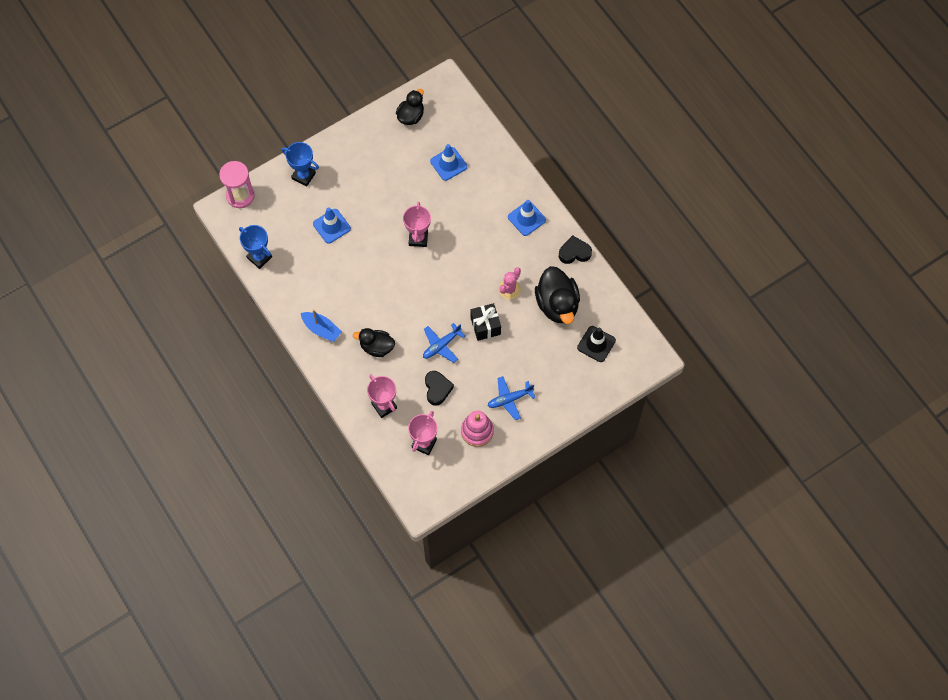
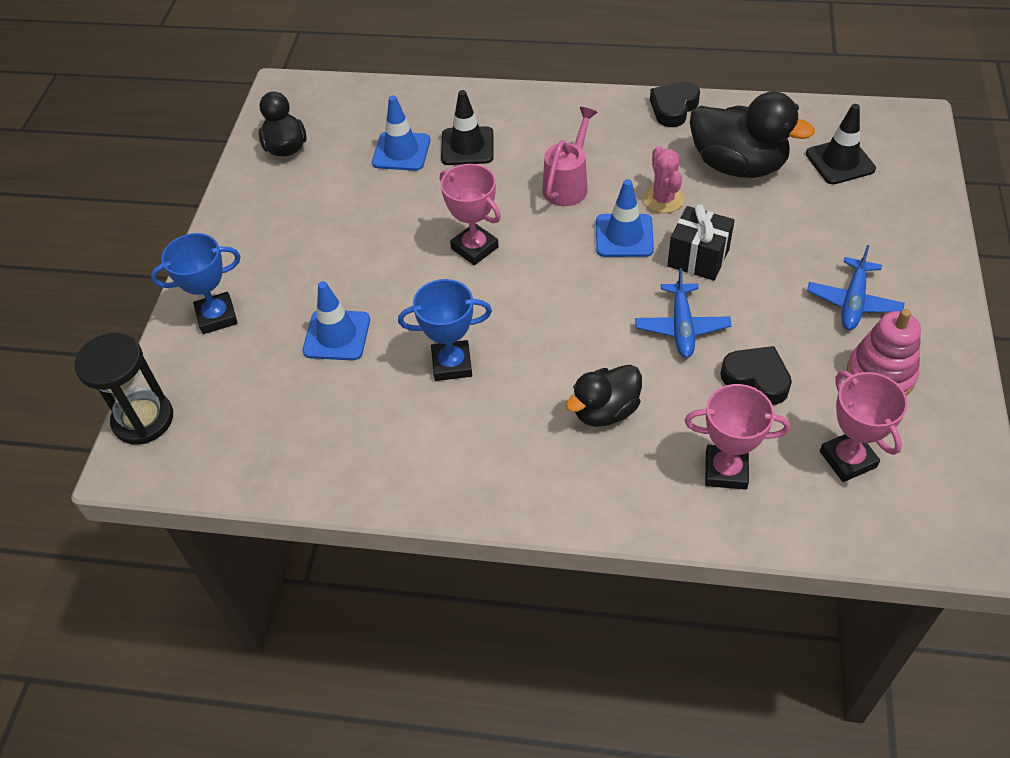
camera: 45 degrees left, 15 degrees down
(240, 196) = (143, 420): pink hourglass -> black hourglass
(259, 257) = (275, 467): blue trophy -> blue trophy (452, 364)
(321, 329) = (497, 466): blue boat -> none
(475, 187) = (467, 146): none -> black traffic cone
(486, 246) = (568, 184): none -> pink watering can
(526, 218) = (572, 124): blue traffic cone -> blue traffic cone (624, 236)

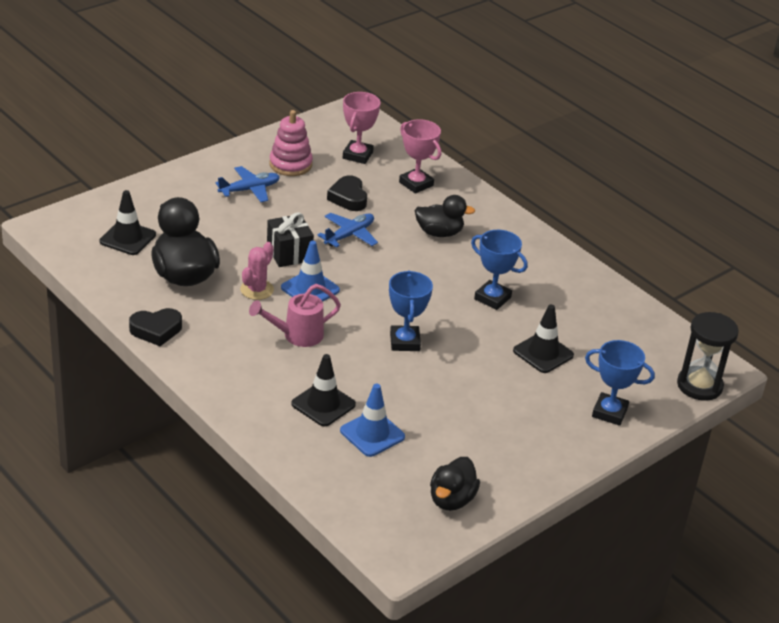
camera: 145 degrees left, 15 degrees down
(337, 335) = (543, 353): blue traffic cone -> black traffic cone
(474, 248) = (404, 342): pink trophy -> blue trophy

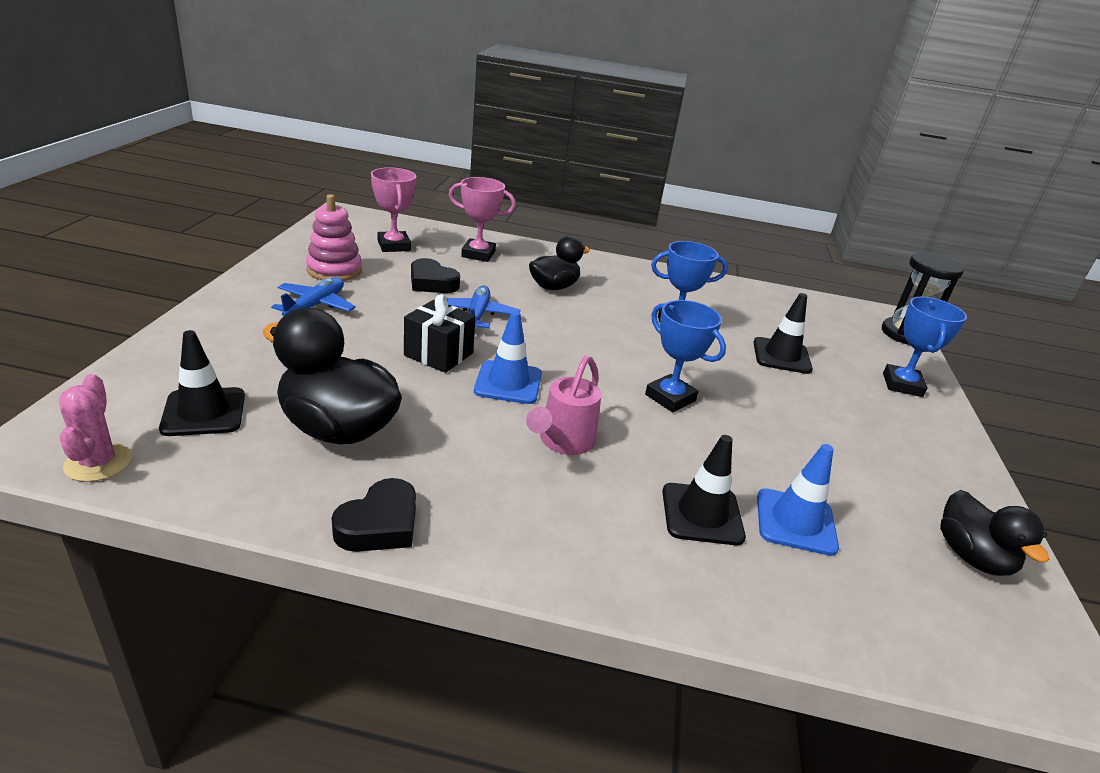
camera: 40 degrees left, 5 degrees down
(257, 290) = (451, 408): pink cactus -> pink cactus (98, 463)
(609, 412) = (902, 385): blue trophy -> blue trophy turned 60 degrees counterclockwise

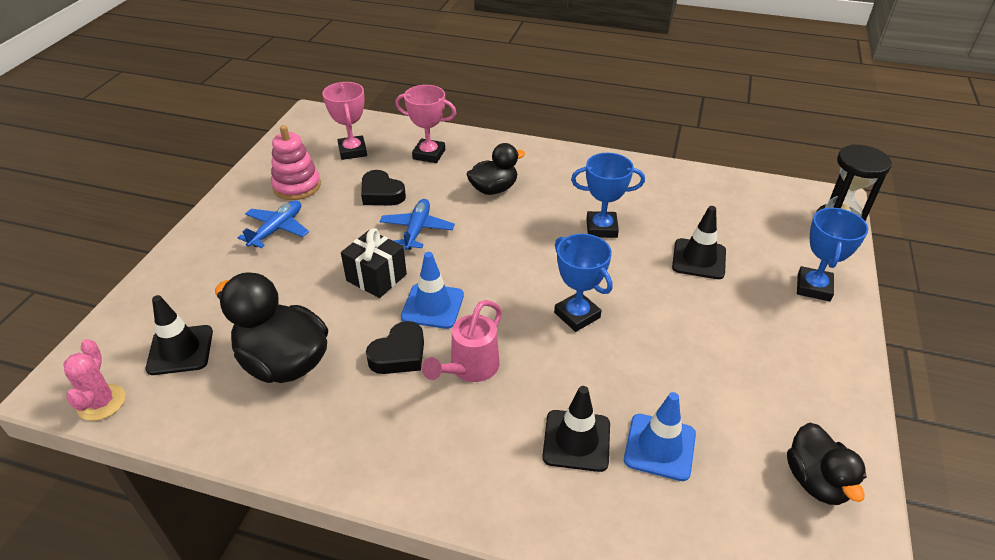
camera: 10 degrees right, 10 degrees up
(380, 524) = (307, 456): black heart -> black heart (399, 354)

